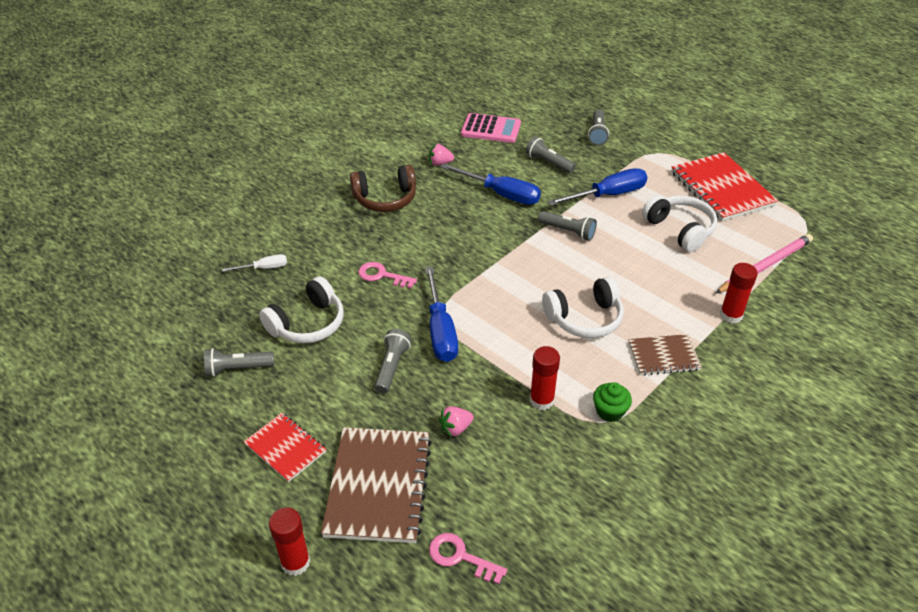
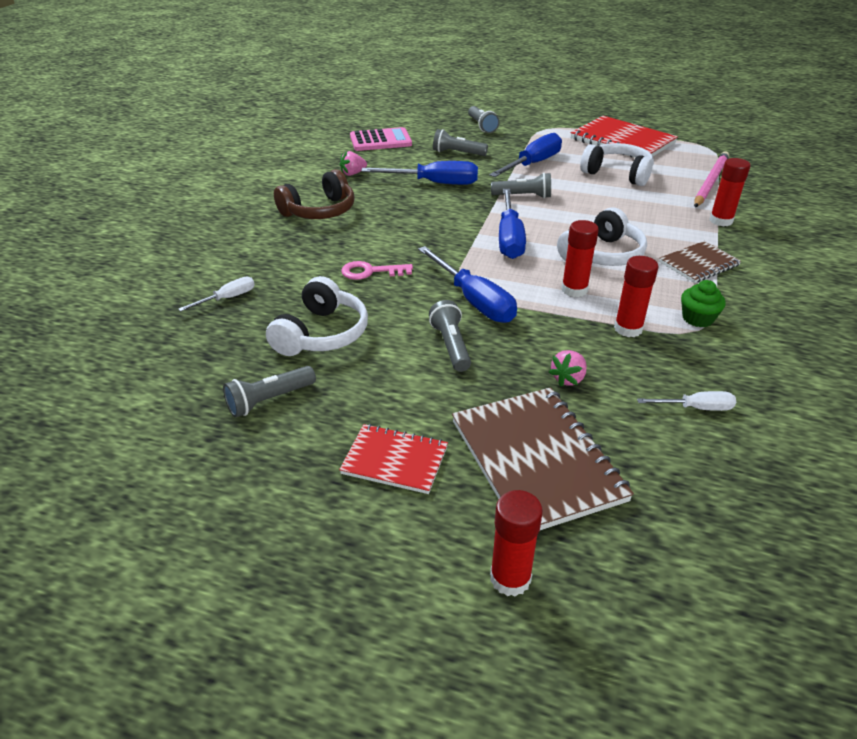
camera: 25 degrees left, 5 degrees down
(460, 557) = (688, 496): pink key -> none
(519, 275) = (509, 238): none -> blue screwdriver
(530, 347) = (574, 290): none -> red glue stick
(531, 491) = (695, 408): none -> white screwdriver

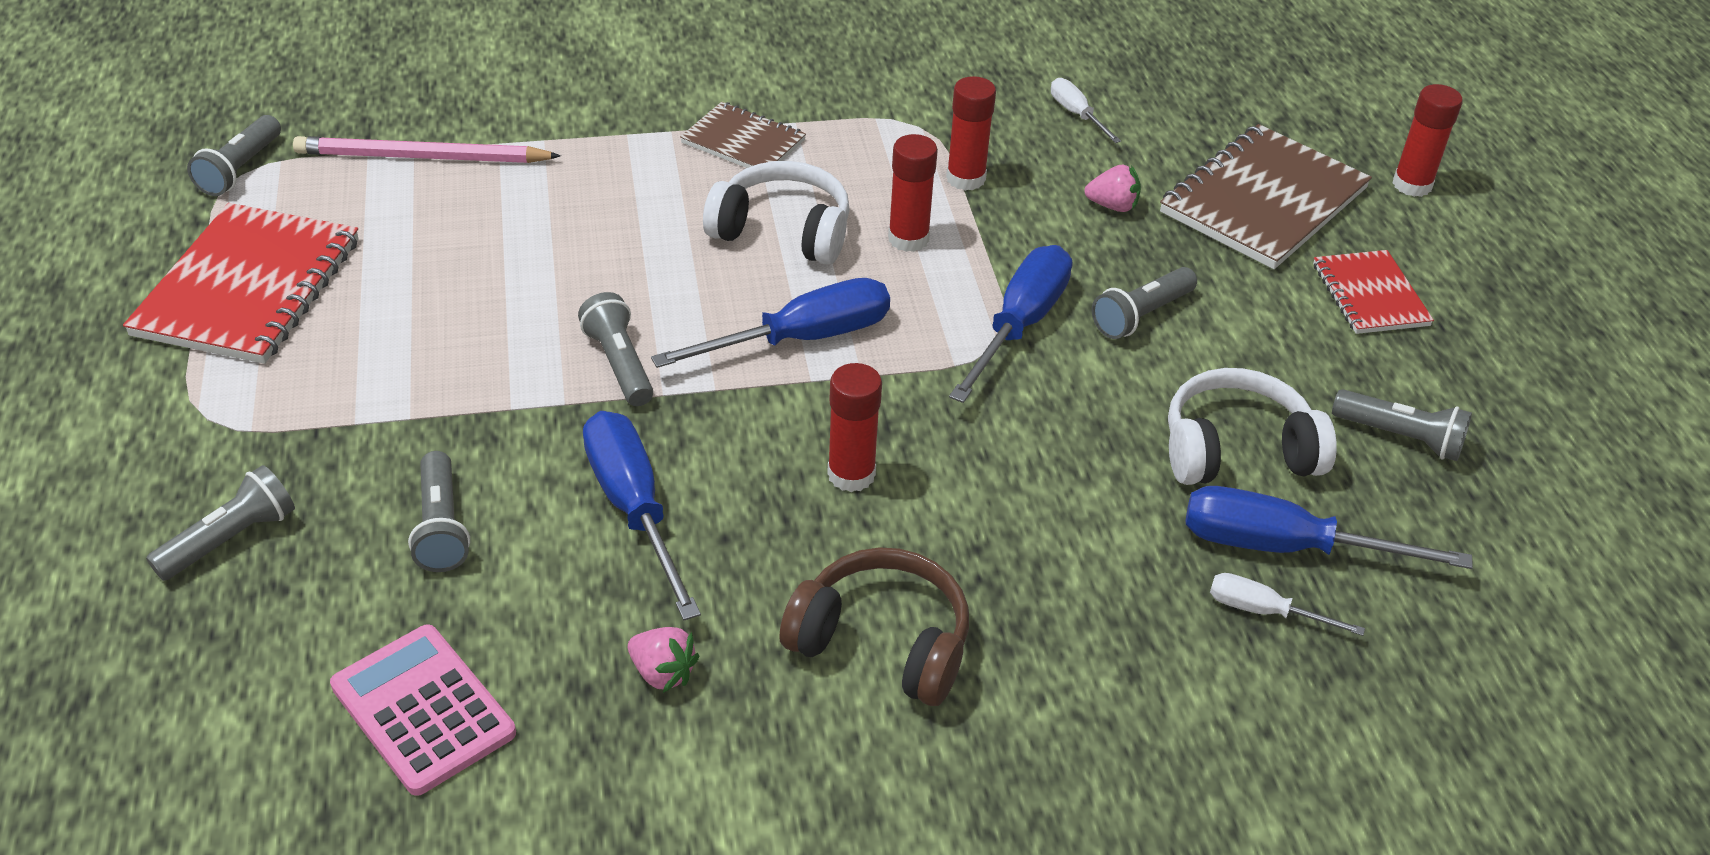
camera: 120 degrees left, 5 degrees up
(371, 272) = (1037, 466): pink key -> none
(532, 164) = (447, 389): blue screwdriver -> blue screwdriver (1285, 547)
(617, 174) = (440, 266): white headphones -> none
(697, 318) = (893, 129): green cupcake -> none
(712, 148) = (240, 169): none -> grey flashlight
(721, 221) = (581, 134): red glue stick -> red glue stick (851, 474)

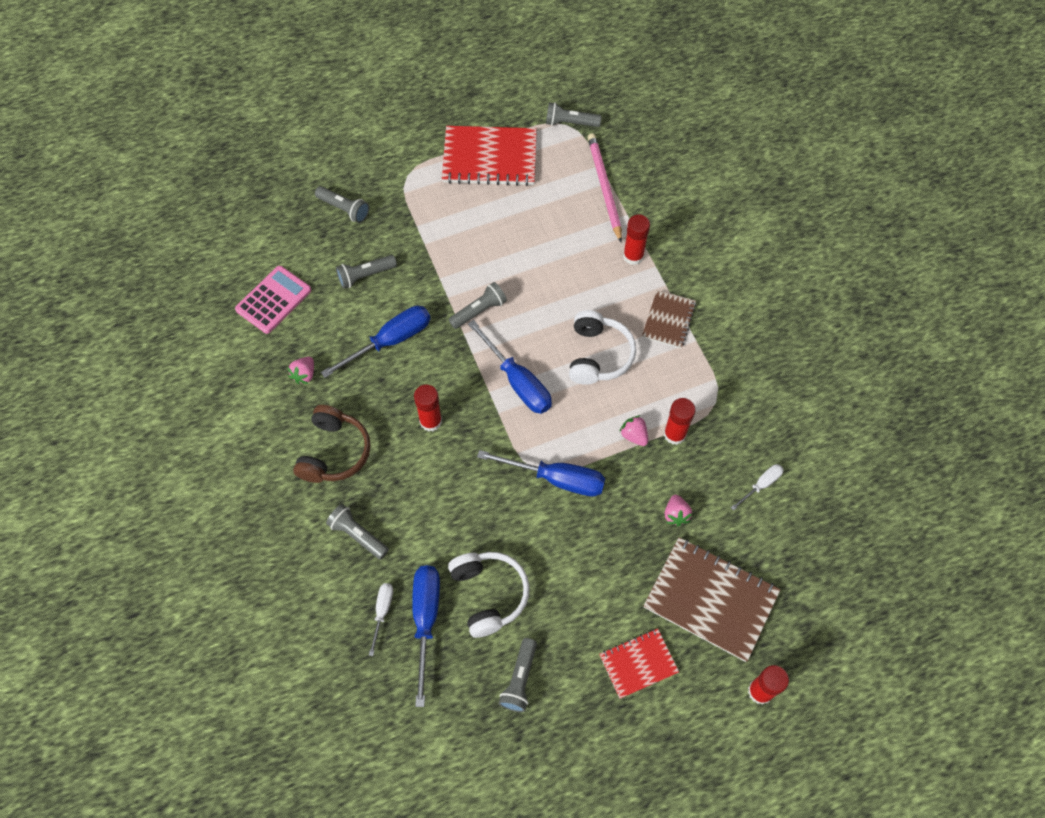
camera: 80 degrees right, 20 degrees up
(908, 239) = (611, 415): red glue stick -> red glue stick (633, 256)
(956, 221) = (634, 435): none -> pink strawberry
(1141, 315) = (582, 538): grey flashlight -> grey flashlight (358, 535)

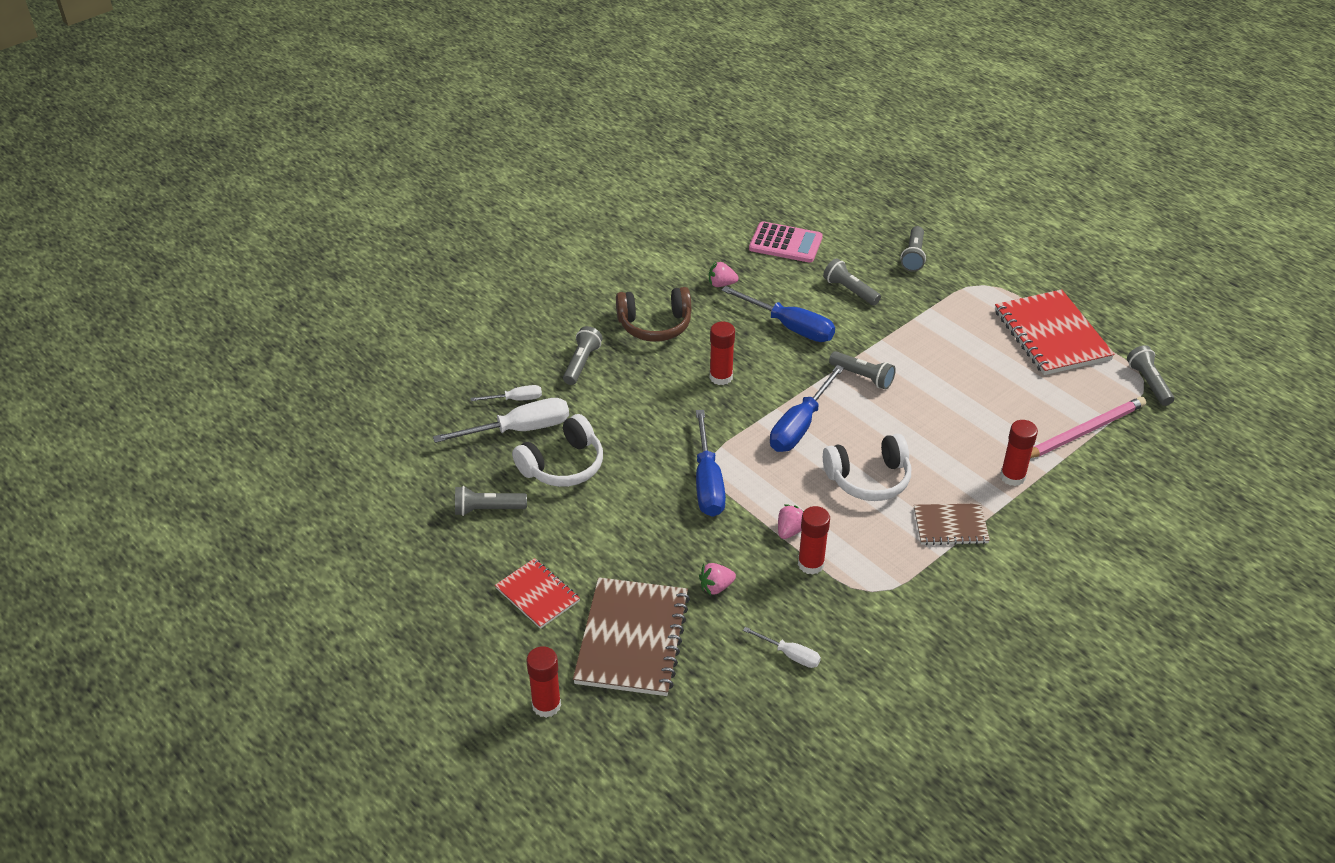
camera: 70 degrees right, 20 degrees down
(425, 620) = (519, 429): blue screwdriver -> white screwdriver

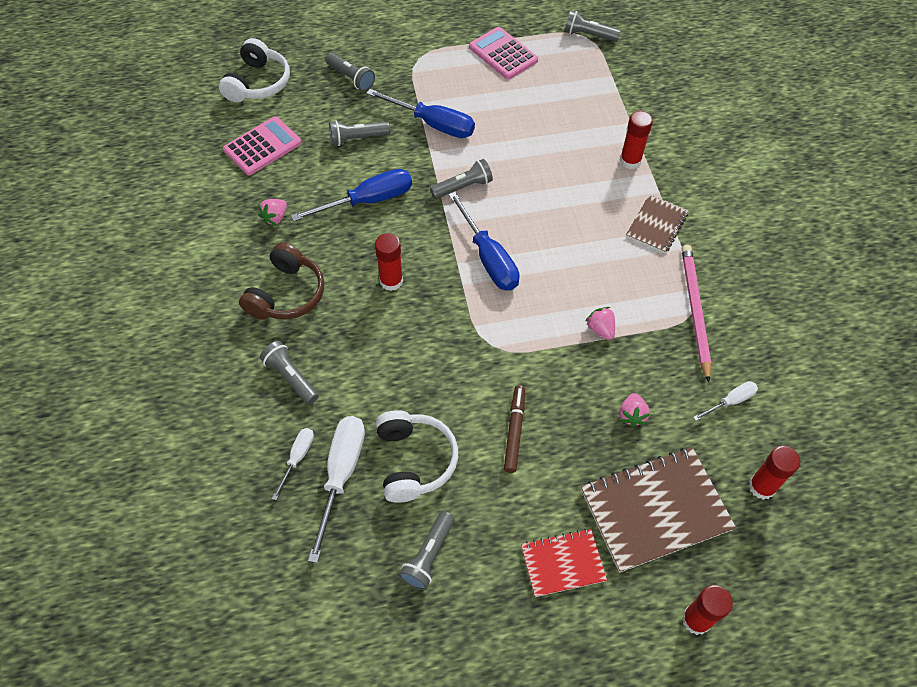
camera: 60 degrees left, 15 degrees up
(632, 639) = (655, 510): brown notebook -> brown notebook turned 60 degrees counterclockwise
(637, 514) = (514, 431): none -> brown marker
(707, 482) = (509, 357): blue screwdriver -> blue screwdriver (433, 124)
(811, 564) = (644, 335): red glue stick -> red glue stick (761, 487)
(869, 479) = (577, 246): white headphones -> white headphones (258, 83)
(1052, 335) = (503, 54): red notebook -> pink calculator
(1084, 431) = (612, 95): pink pencil -> pink pencil (694, 310)

